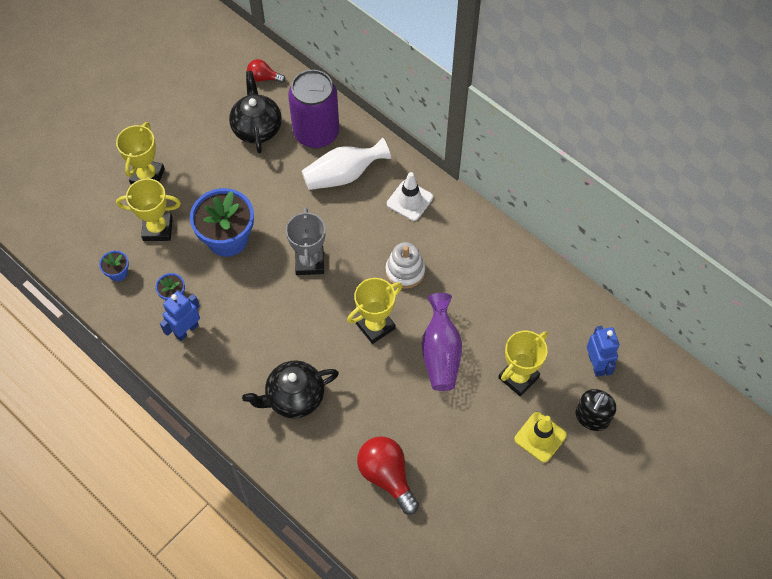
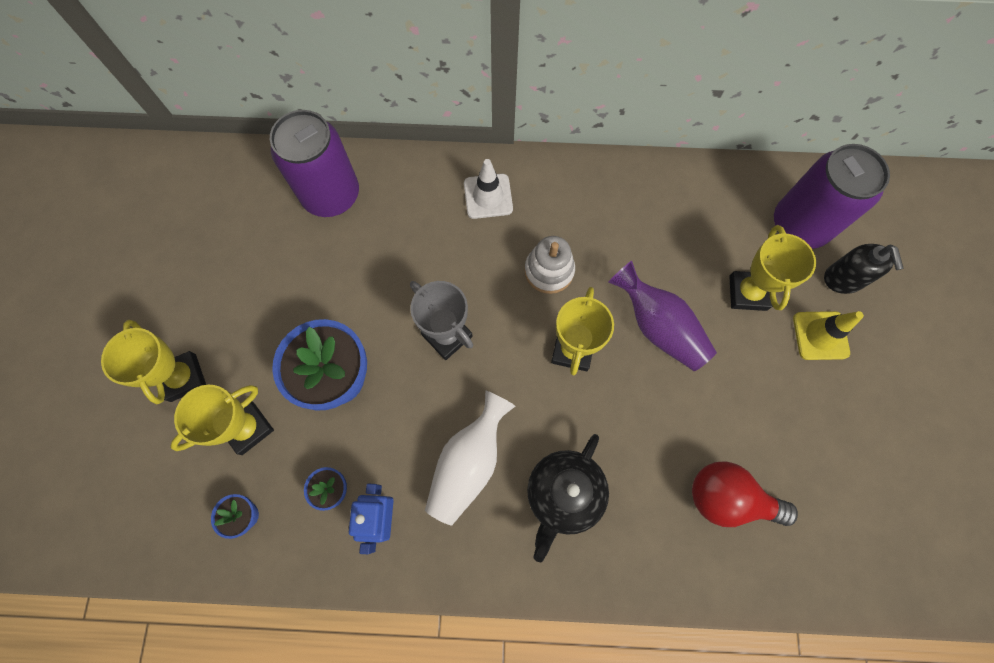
camera: 40 degrees left, 10 degrees up
(257, 128) = (262, 234): black teapot -> none
(263, 78) = (222, 176): red light bulb -> none
(343, 175) = (399, 219): white vase -> white vase (468, 463)
(596, 364) = (799, 225): blue robot -> purple can

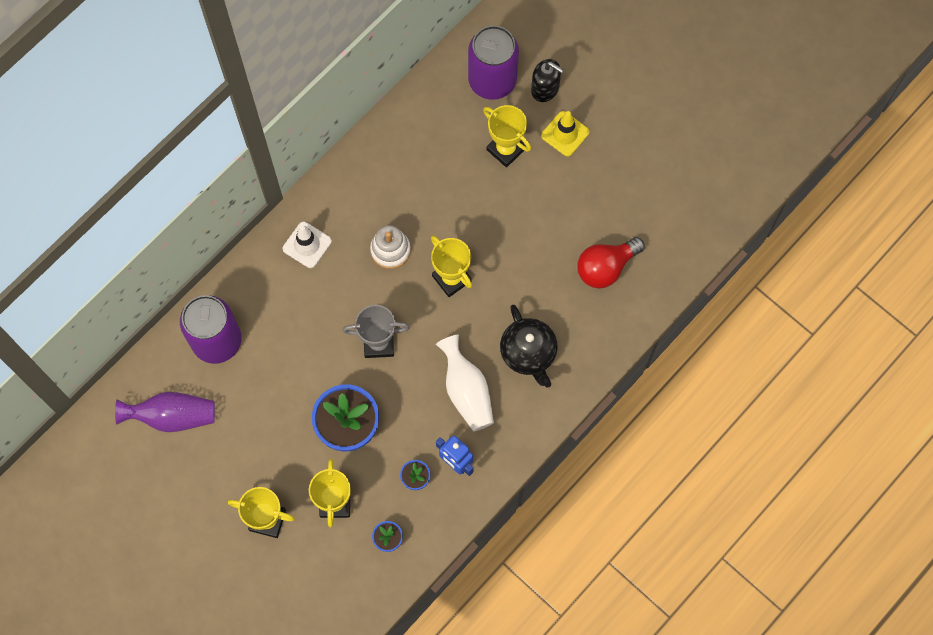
camera: 50 degrees left, 0 degrees up
(658, 327) = (481, 218): purple vase -> purple vase (172, 416)

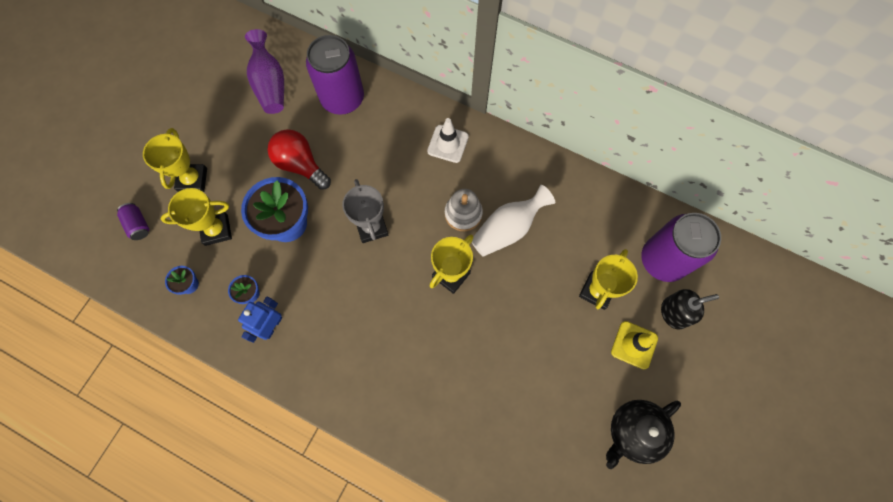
camera: 75 degrees right, 0 degrees up
(304, 585) = (138, 225): none -> purple can
(466, 391) = (343, 318): white vase -> white vase (507, 229)
(528, 353) = (395, 367): black teapot -> black teapot (633, 432)
(545, 89) = (674, 313): black soap dispenser -> black soap dispenser turned 120 degrees counterclockwise
(605, 267) = (505, 423): red light bulb -> red light bulb (300, 165)

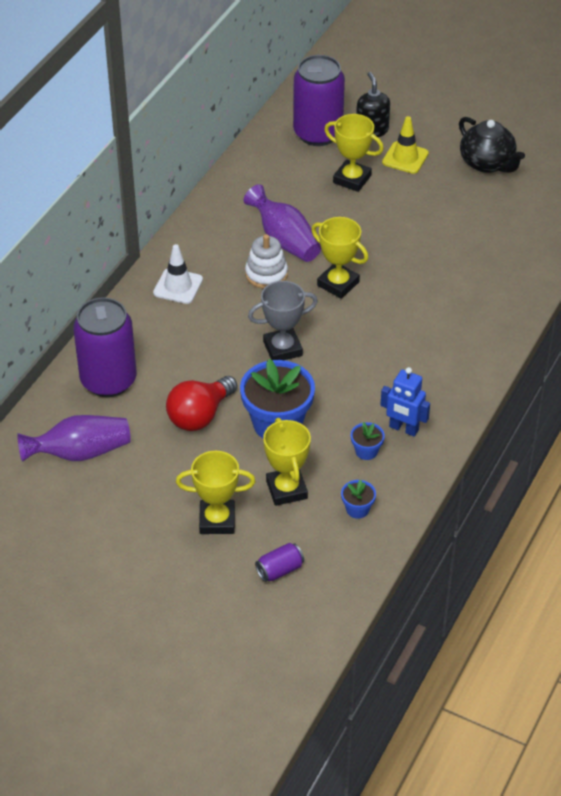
camera: 90 degrees left, 25 degrees down
(507, 229) = (284, 240): white vase -> purple vase

